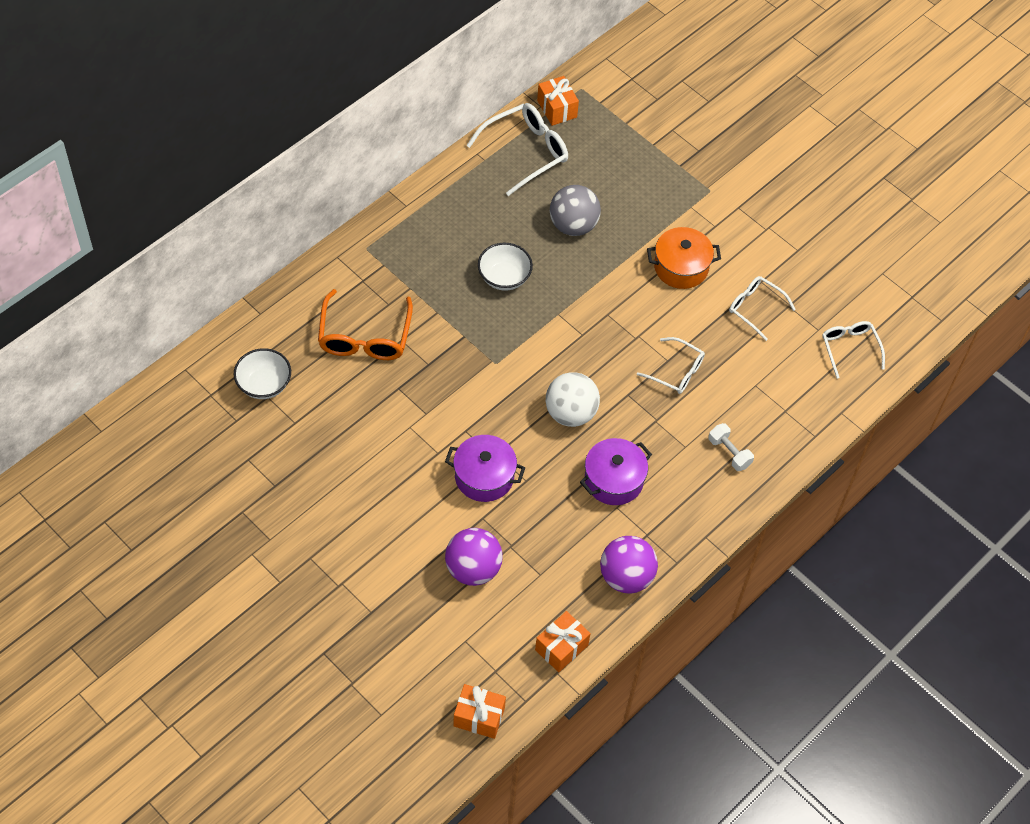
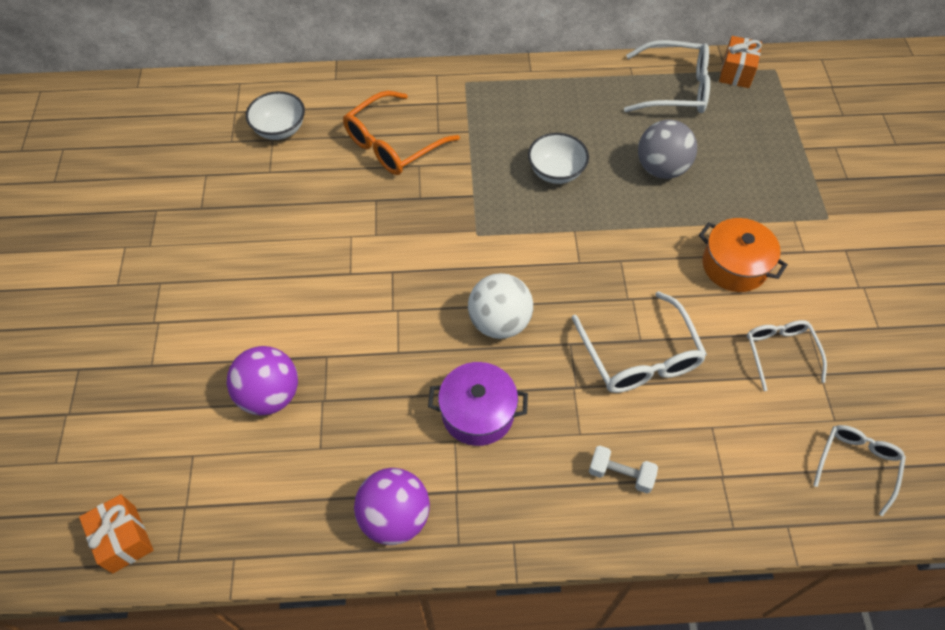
camera: 45 degrees right, 0 degrees up
(484, 477) = (366, 322): purple pot -> none
(561, 647) = (264, 536): orange gift -> none
(676, 371) = (639, 356): white glasses -> white glasses, size x1.58
(729, 453) = (620, 474): white dumbbell -> white dumbbell turned 75 degrees counterclockwise

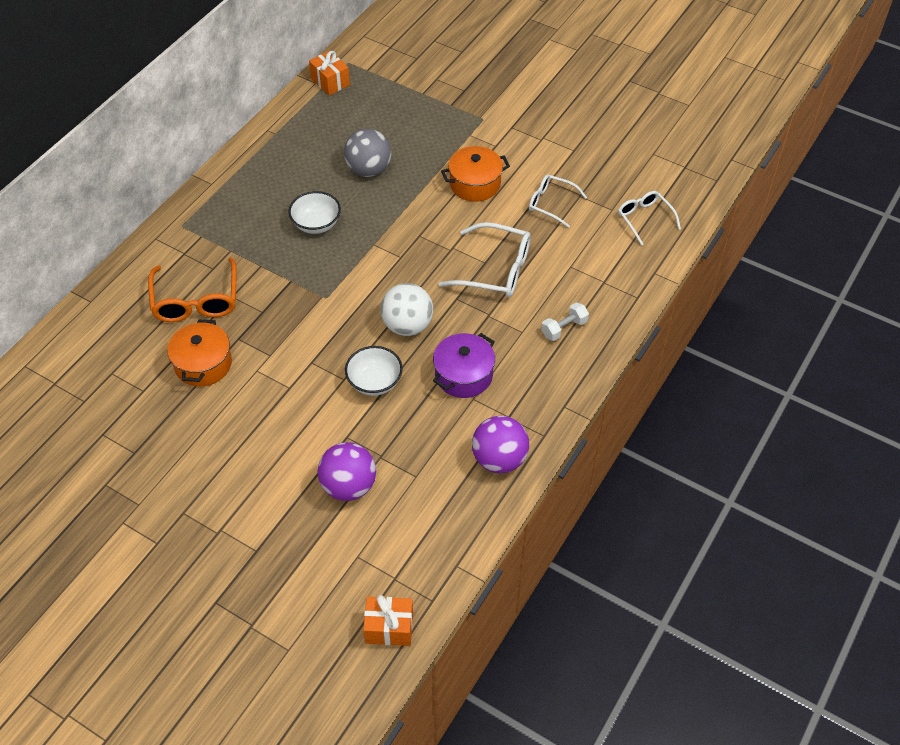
camera: 55 degrees left, 5 degrees down
(280, 129) = (106, 363): white bowl -> white bowl (374, 382)
(328, 194) = (203, 364): none -> orange pot
(674, 88) = (311, 120): white glasses -> none

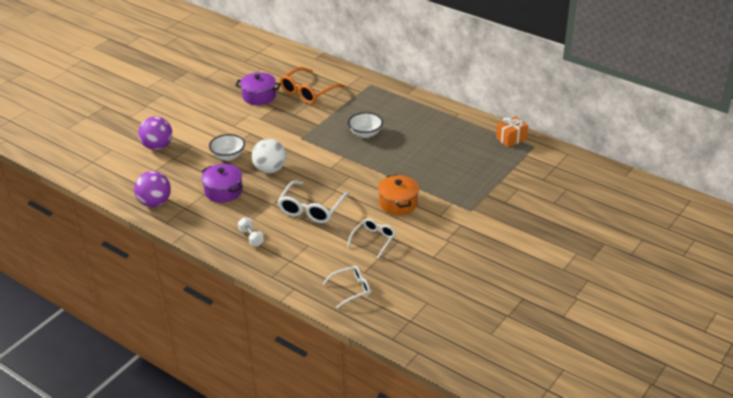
camera: 95 degrees right, 15 degrees down
(196, 300) = (308, 92): orange glasses -> orange glasses turned 45 degrees counterclockwise
(203, 364) = (259, 96): orange pot -> purple pot
(369, 170) = (416, 155): grey ball -> none
(389, 628) = (64, 159): orange gift -> none

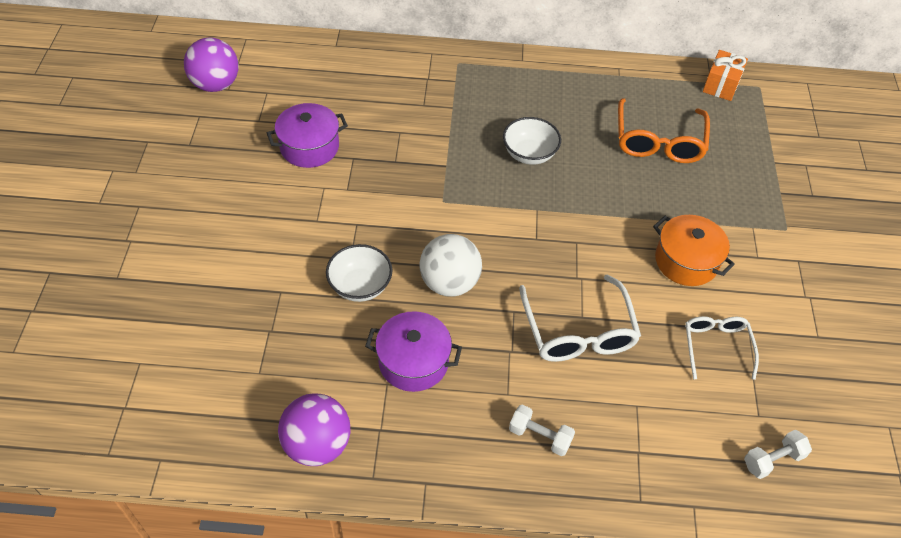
camera: 35 degrees left, 15 degrees up
(157, 146) = (221, 319): purple ball -> purple ball (216, 85)
(308, 92) = (379, 110): orange glasses -> orange glasses (658, 141)
(351, 289) = (772, 460): white glasses -> white dumbbell

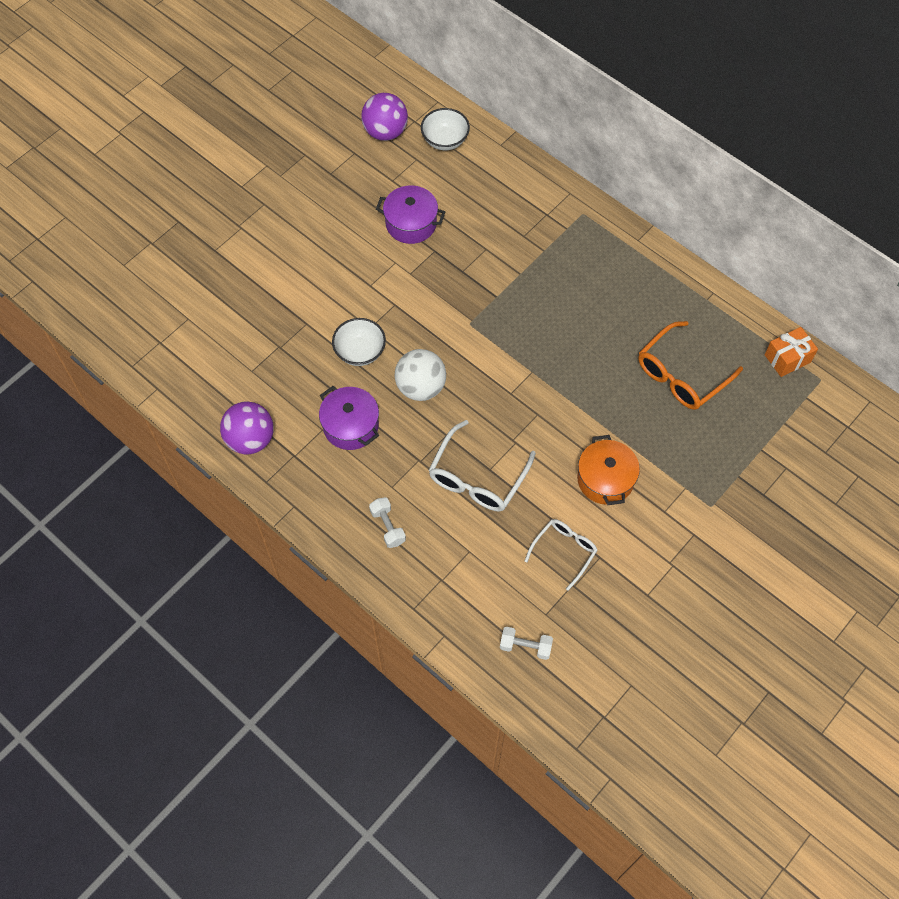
camera: 40 degrees right, 10 degrees up
(529, 154) = (567, 324): white bowl -> white bowl (445, 140)

